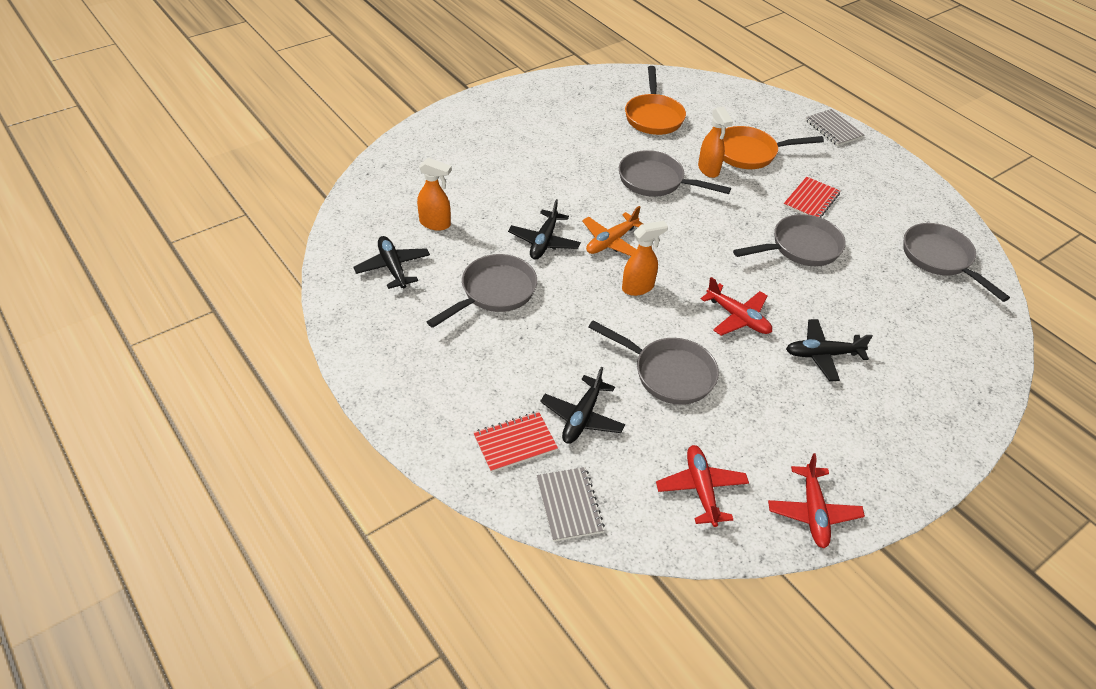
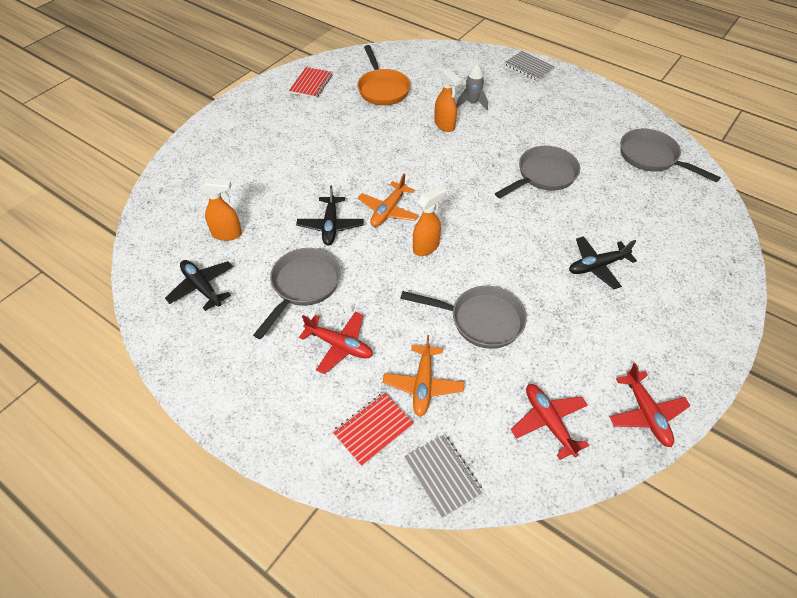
camera: 15 degrees left, 5 degrees up
(582, 417) = (423, 385): black plane -> orange plane
(656, 181) = (405, 146): grey pan -> none
(738, 317) = (518, 252): red plane -> red plane (339, 345)
(750, 153) = (472, 103): orange pan -> grey rocket
(811, 200) = (535, 132): red notebook -> red notebook (311, 84)

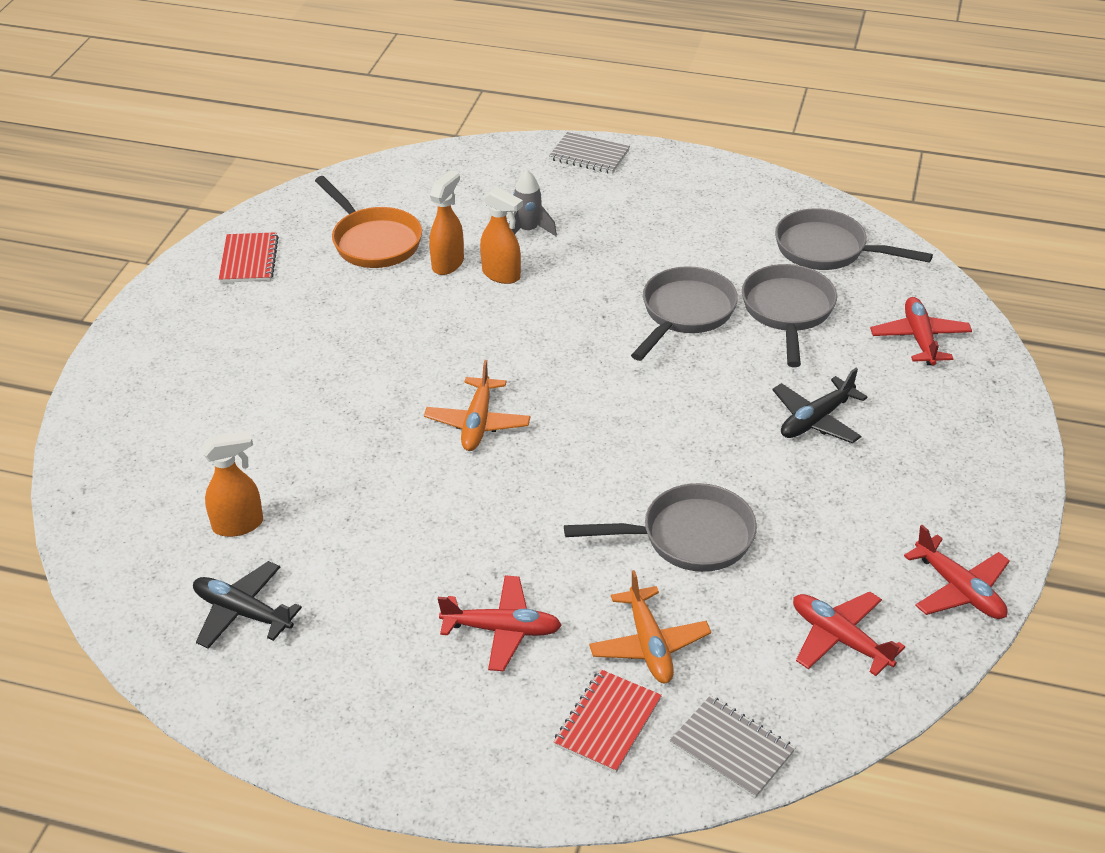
camera: 20 degrees left, 10 degrees down
(303, 286) = (403, 566): grey pan -> grey pan (787, 311)
(330, 226) = (399, 468): black plane -> none
(426, 247) = (561, 459): orange spray bottle -> orange spray bottle (448, 264)
(689, 231) = (919, 339): none -> red plane

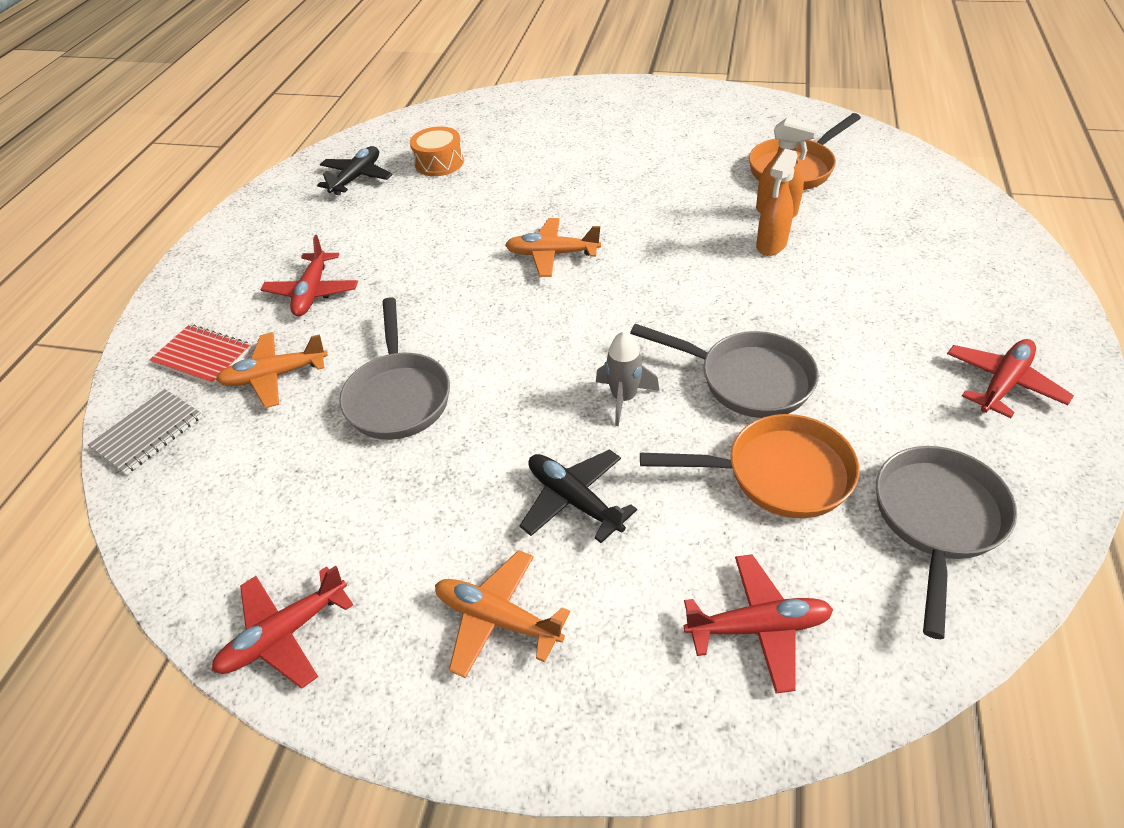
camera: 90 degrees right, 5 degrees up
(239, 525) = (439, 163): orange spray bottle -> orange drum
(249, 260) = (743, 117): red notebook -> none
(528, 230) = (854, 254): grey rocket -> grey rocket (624, 398)
(589, 155) = (1030, 284): grey notebook -> none
(787, 311) = (778, 474): grey pan -> orange pan
(840, 639) = (244, 514): red plane -> red plane (1002, 384)
(929, 464) = (497, 618): none -> orange plane

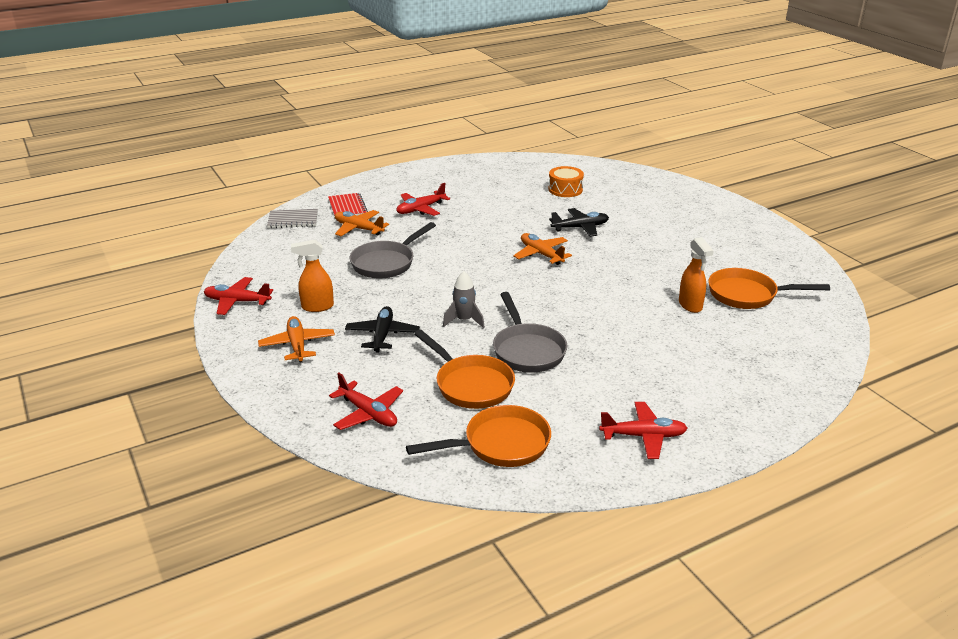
camera: 45 degrees right, 15 degrees down
(357, 178) = (517, 176): black plane -> black plane (580, 228)
(771, 245) = (654, 315): orange spray bottle -> orange spray bottle (317, 307)
(936, 520) = (500, 444): grey pan -> orange pan

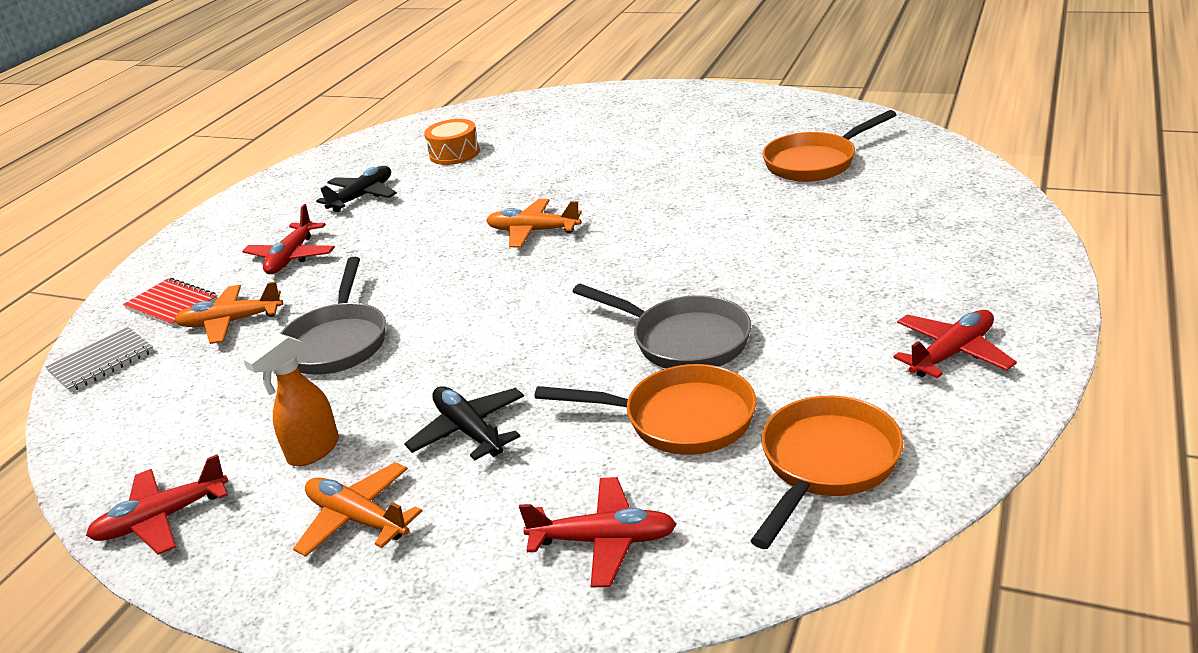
camera: 35 degrees left, 0 degrees up
(464, 320) = (553, 351): grey rocket -> none
(580, 228) = (535, 183): black plane -> black plane (362, 196)
(690, 305) = (779, 200): orange spray bottle -> none

